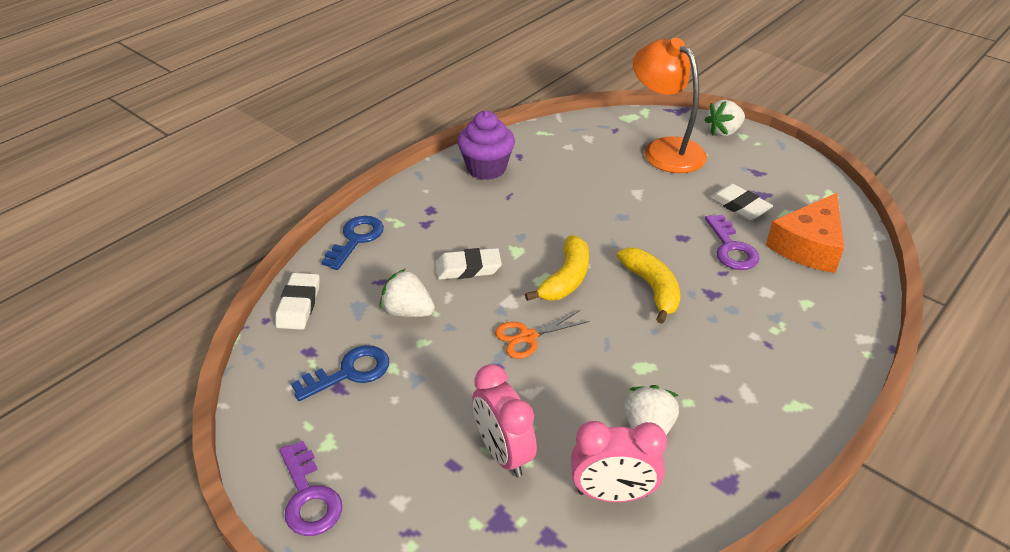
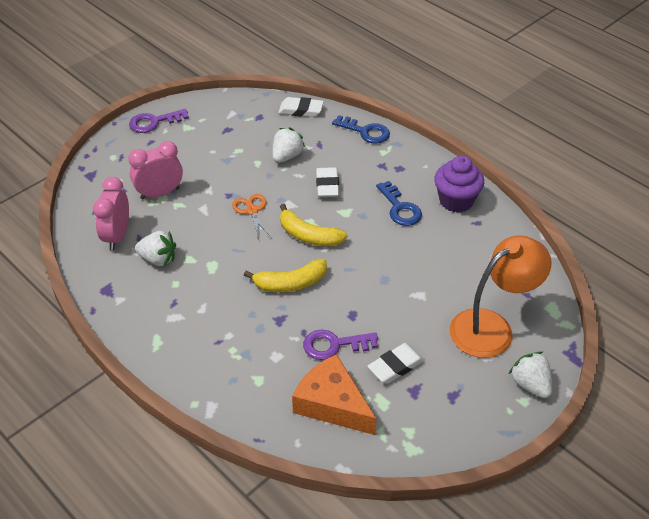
camera: 95 degrees right, 5 degrees up
(349, 372) = (238, 133): blue key -> blue key (400, 208)

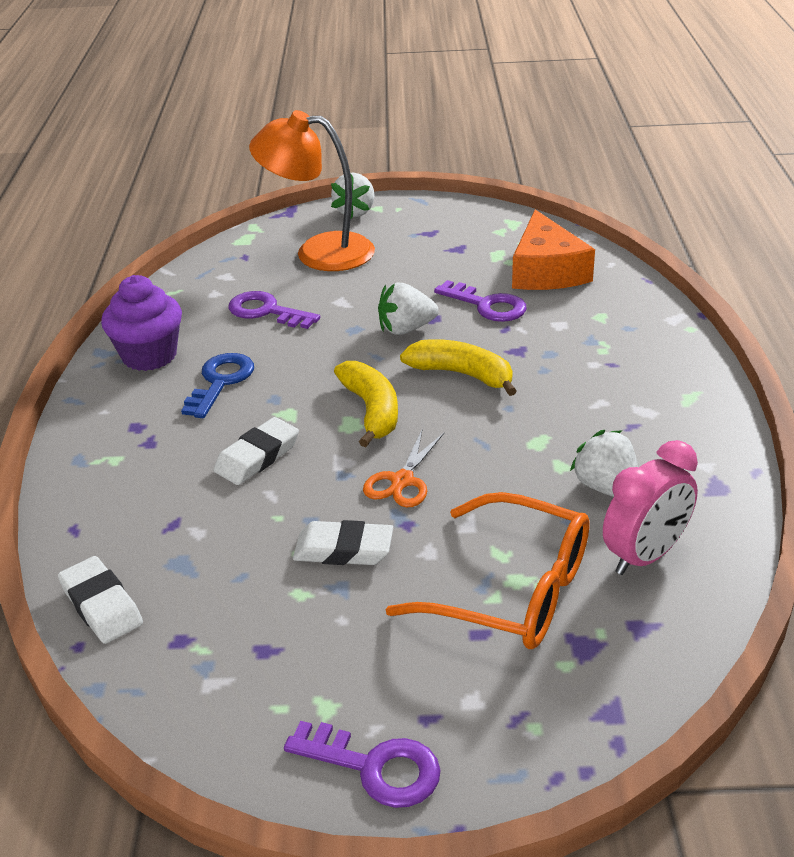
camera: 135 degrees left, 10 degrees down
(160, 193) = (512, 591): pink clock -> orange glasses
(287, 156) = (245, 533): white strawberry -> white strawberry (406, 329)
(365, 132) = (83, 502): blue key -> none
(396, 366) = (449, 267): white eraser -> white eraser (343, 549)
(447, 261) = (266, 311): none -> purple key

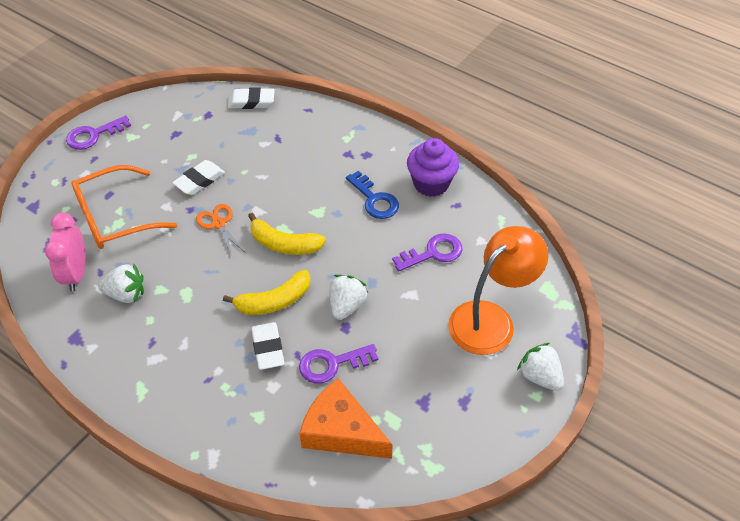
camera: 125 degrees right, 15 degrees up
(257, 457) = (294, 184): white eraser -> white eraser (268, 348)

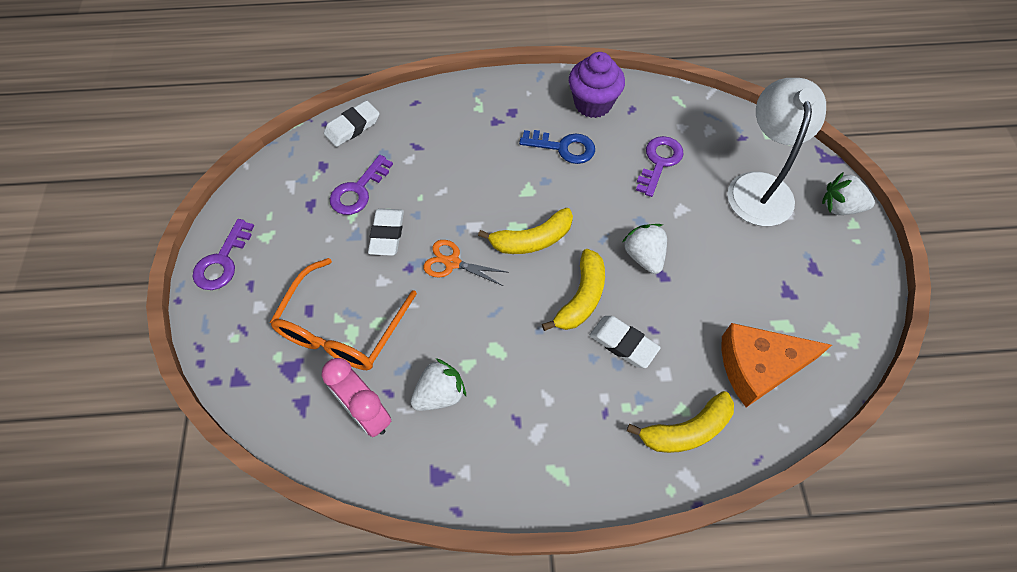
camera: 40 degrees left, 10 degrees up
(245, 429) = (686, 430): none -> yellow banana
(332, 364) = (689, 316): purple key -> purple key (358, 190)
(491, 319) = (759, 186): orange lamp -> white lamp

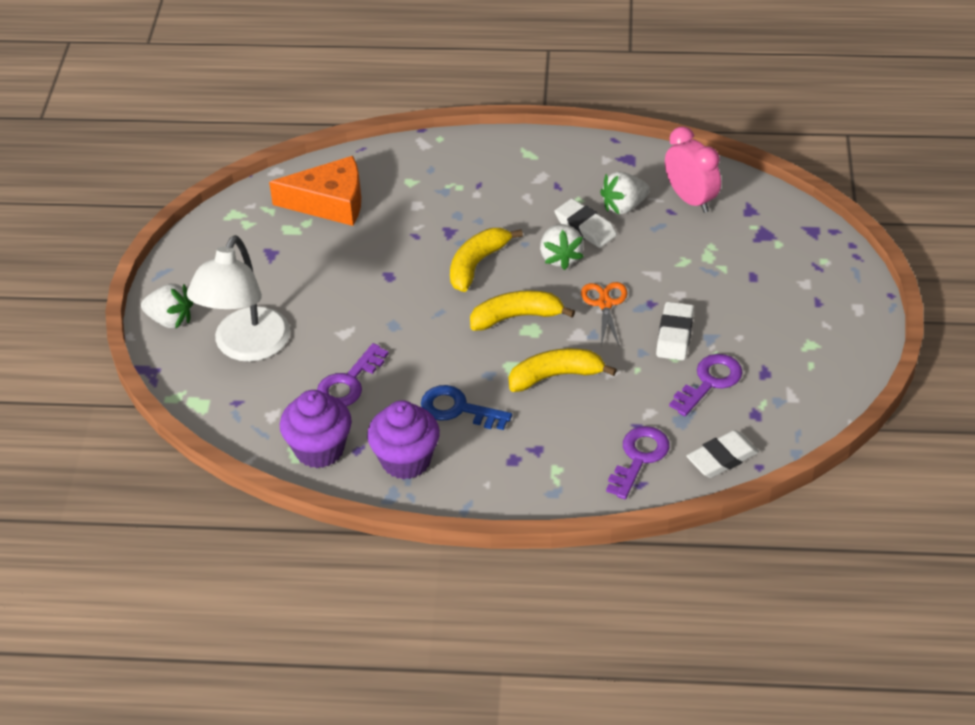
camera: 170 degrees left, 15 degrees down
(222, 261) = (852, 324): purple key -> purple key (639, 458)
(342, 328) = (718, 259): orange glasses -> none
(452, 263) = (605, 303): orange scissors -> orange scissors turned 120 degrees counterclockwise
(623, 343) = (447, 227): white eraser -> white eraser (585, 227)
(644, 256) = (402, 293): white strawberry -> white strawberry (560, 257)
(661, 106) = (319, 449): none -> purple cupcake
(686, 430) = (412, 169): yellow banana -> yellow banana (555, 376)

